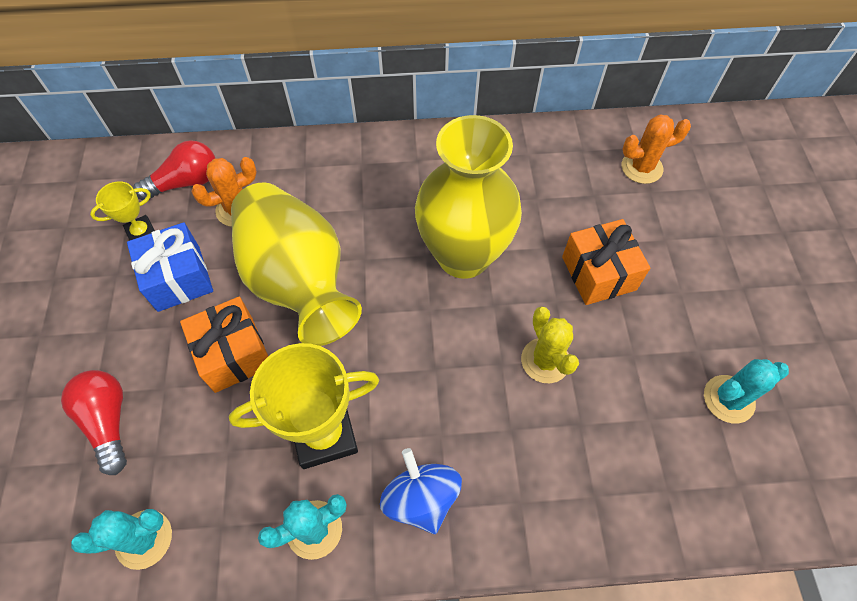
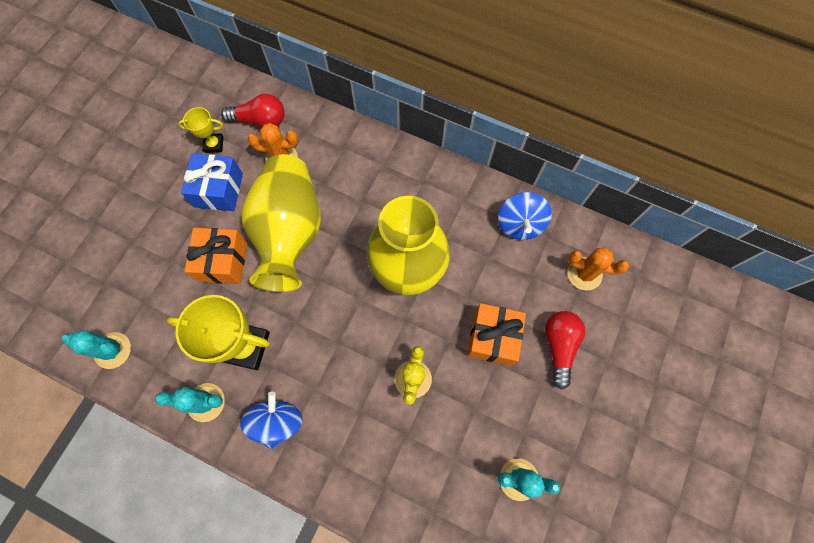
camera: 30 degrees right, 10 degrees up
(108, 421) = (130, 265): red light bulb -> red light bulb (559, 346)
(546, 153) = (520, 224): none -> blue spinning top

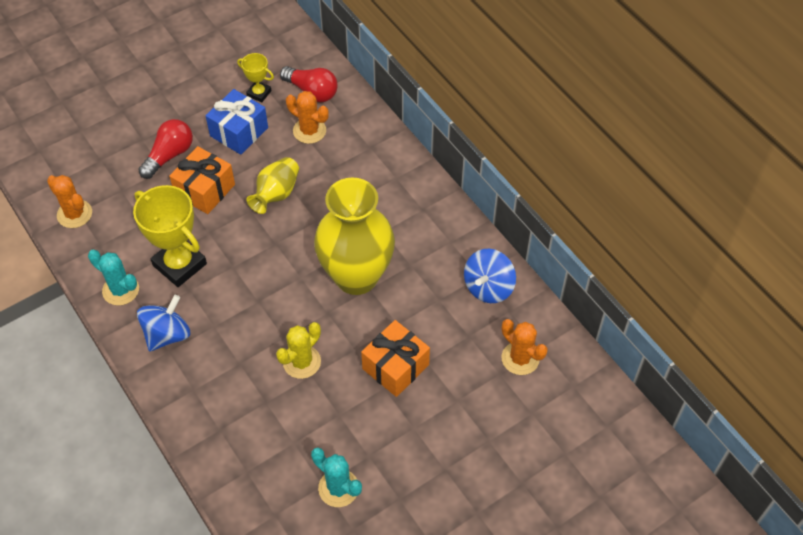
camera: 30 degrees right, 15 degrees down
(113, 350) = (74, 214): turquoise cactus -> orange cactus
(290, 232) = (276, 194): yellow vase -> yellow vase, size x0.50
(559, 346) = (451, 405): red light bulb -> red light bulb (169, 155)

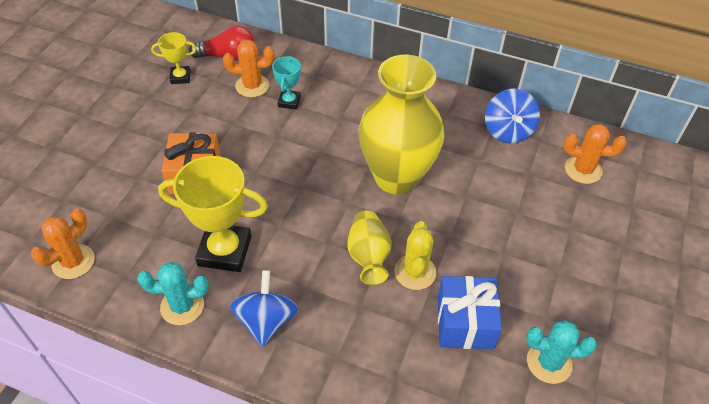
camera: 35 degrees left, 5 degrees down
(74, 214) = (73, 261): orange cactus -> orange cactus turned 60 degrees counterclockwise
(169, 155) = (134, 163): red light bulb -> none
(239, 132) = (188, 114): blue gift -> blue gift (465, 323)
(276, 194) = (266, 147): yellow vase -> yellow vase (368, 256)
(327, 161) = (289, 102): none -> turquoise trophy
(395, 367) = (497, 230): orange gift -> none

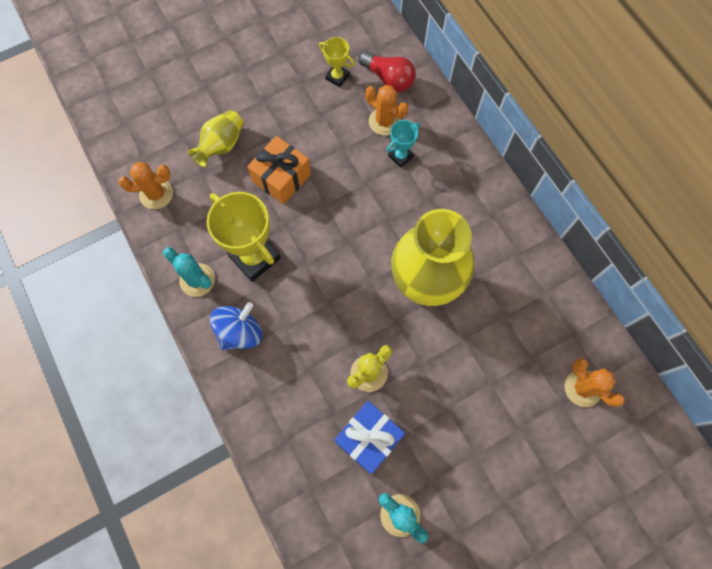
camera: 40 degrees right, 20 degrees up
(368, 256) = (347, 335): yellow vase -> yellow vase (221, 145)
(508, 131) = (554, 307): blue spinning top -> none

